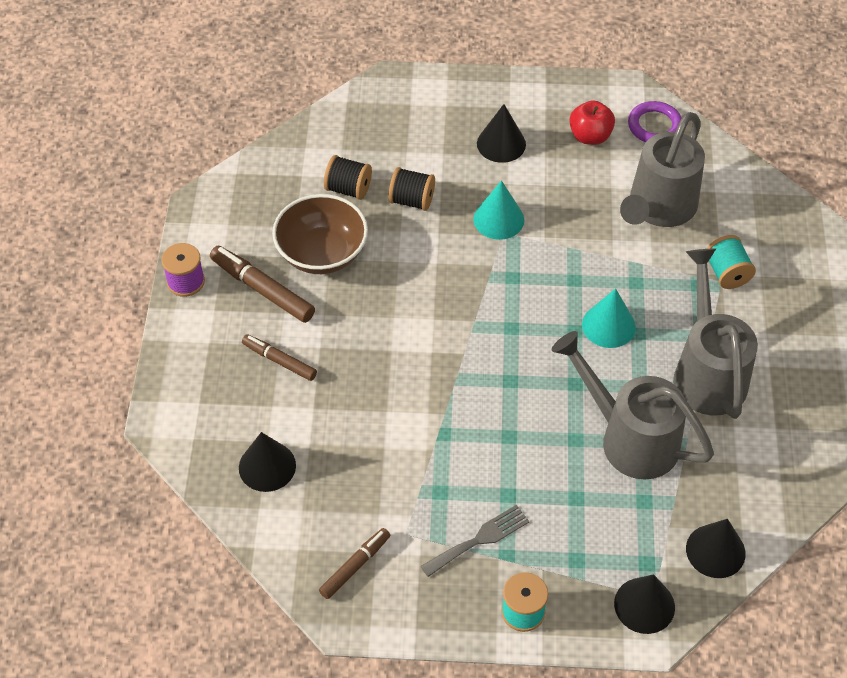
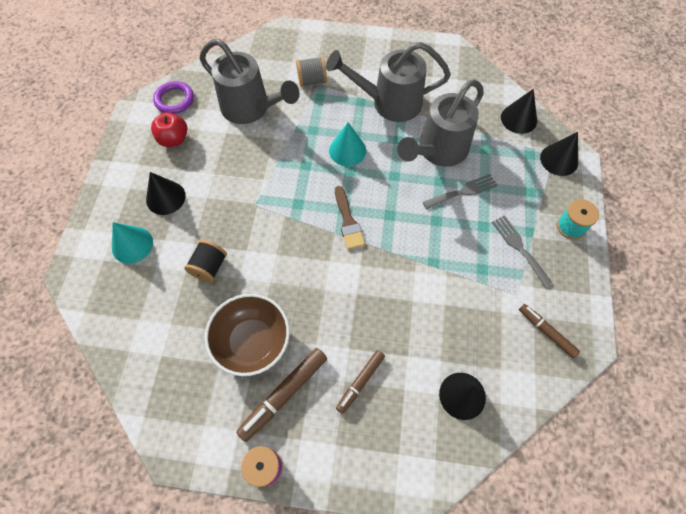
camera: 85 degrees left, 10 degrees up
(348, 189) = (186, 316): black spool -> none
(493, 334) = (348, 221): none -> brown brush
(498, 219) = (241, 207): turquoise cone -> turquoise cone (132, 245)
(562, 470) = (463, 191): none -> grey fork
(726, 273) = (312, 80): turquoise spool -> grey spool

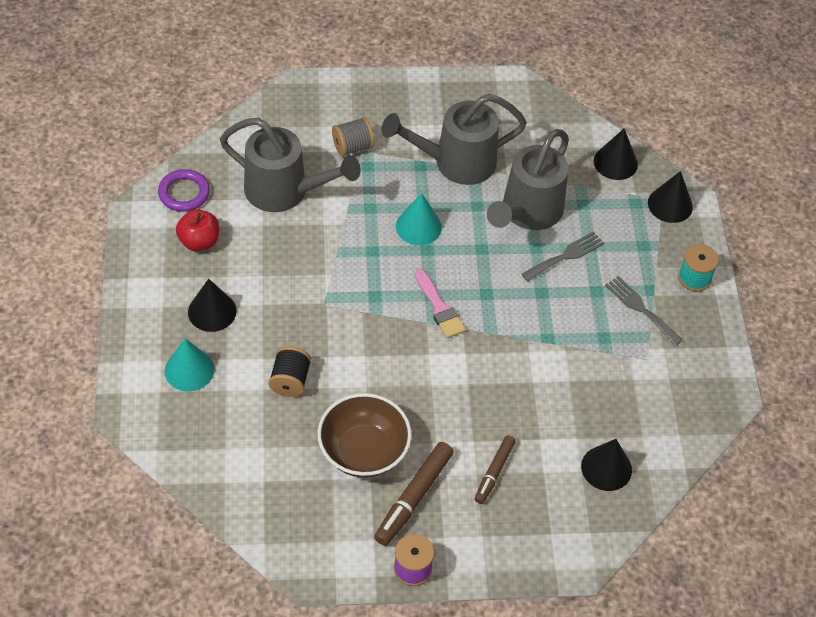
camera: 15 degrees left, 10 degrees down
(348, 221) = (439, 308): brown brush -> pink brush
(546, 332) = (684, 391): brown marker -> none

